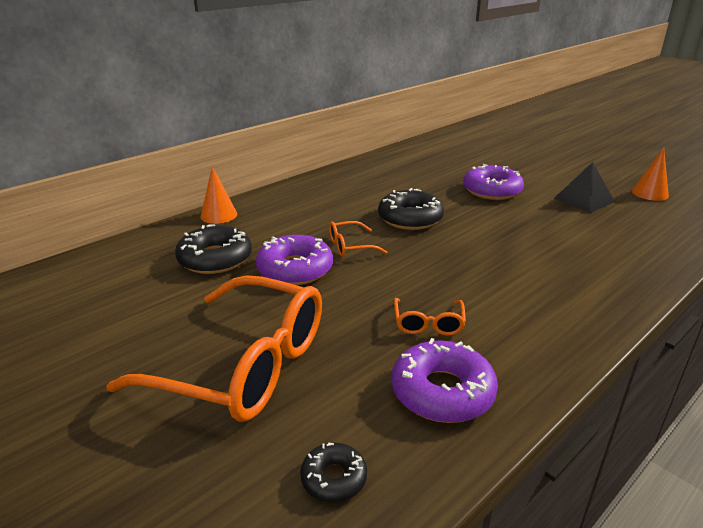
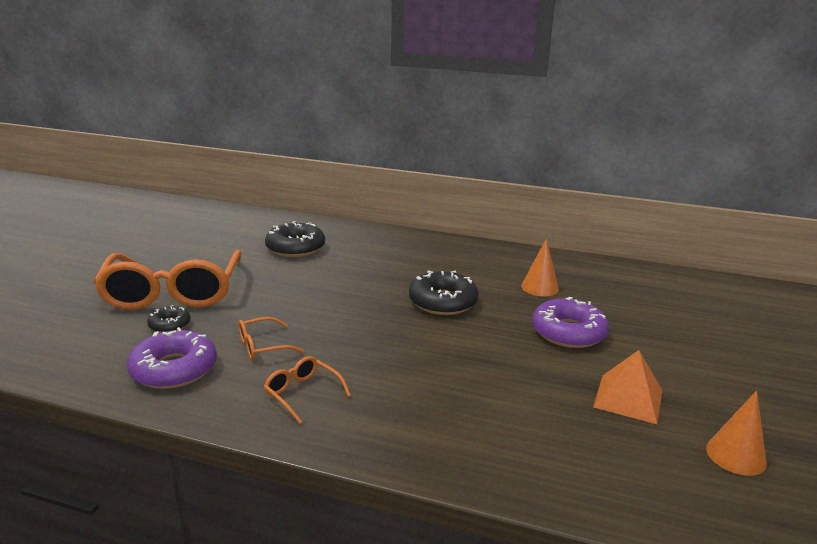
camera: 60 degrees right, 5 degrees down
(219, 215) = (361, 230): orange cone -> orange cone (540, 287)
(295, 269) = (304, 277): purple donut -> none
(334, 478) = (74, 348): black donut -> black donut (169, 325)
(350, 246) = (360, 288): orange glasses -> orange glasses (302, 393)
(584, 200) = (628, 398): black pyramid -> orange pyramid

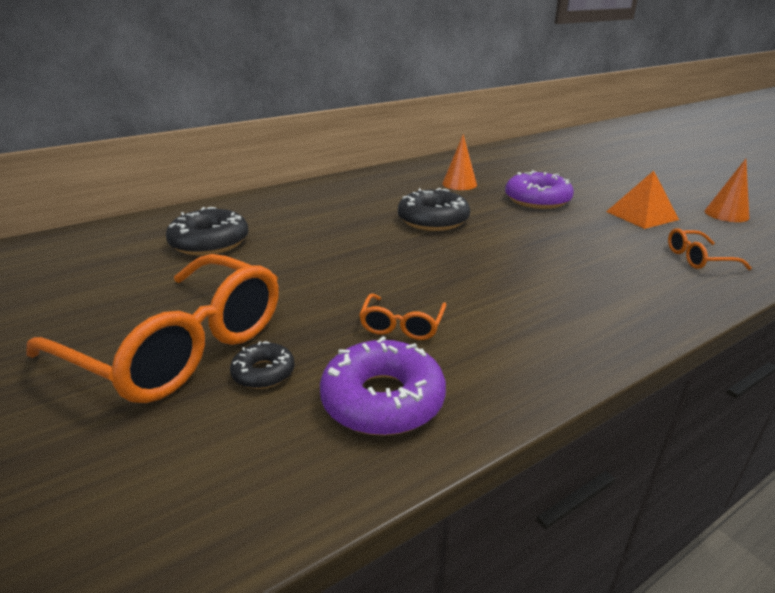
camera: 50 degrees left, 5 degrees up
(302, 393) = (521, 332): orange glasses -> orange glasses (697, 258)

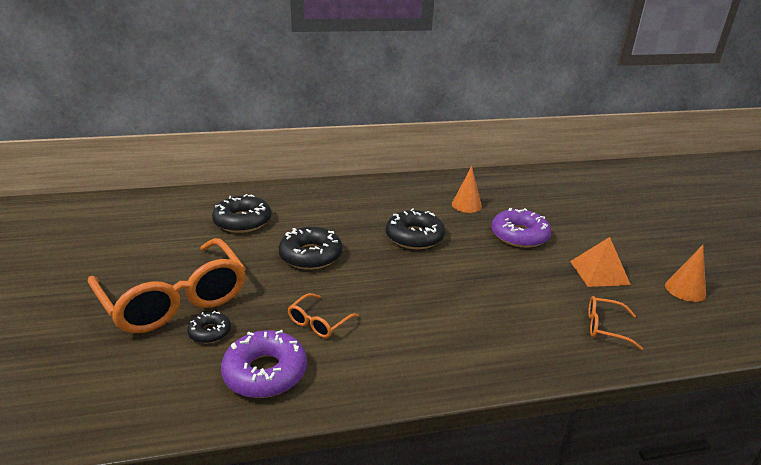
camera: 20 degrees right, 0 degrees up
(329, 260) = (311, 255): none -> black donut

